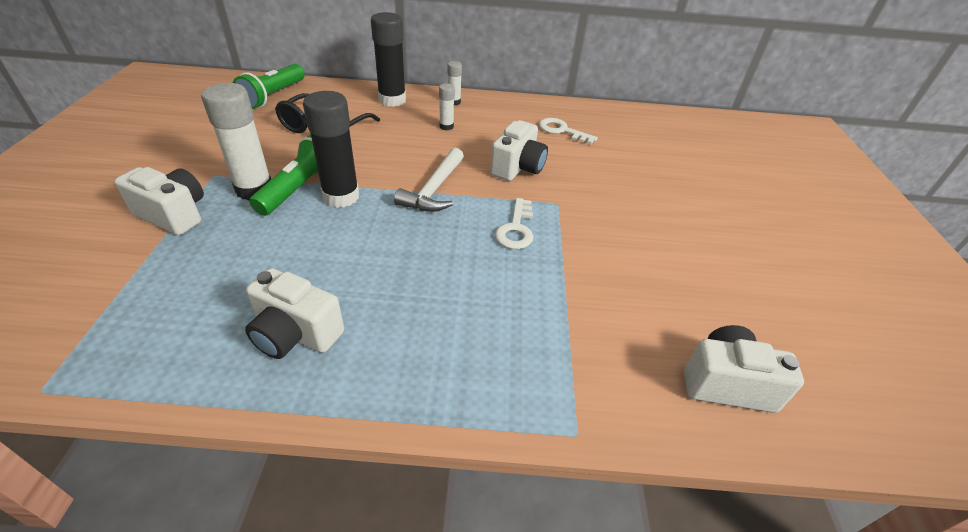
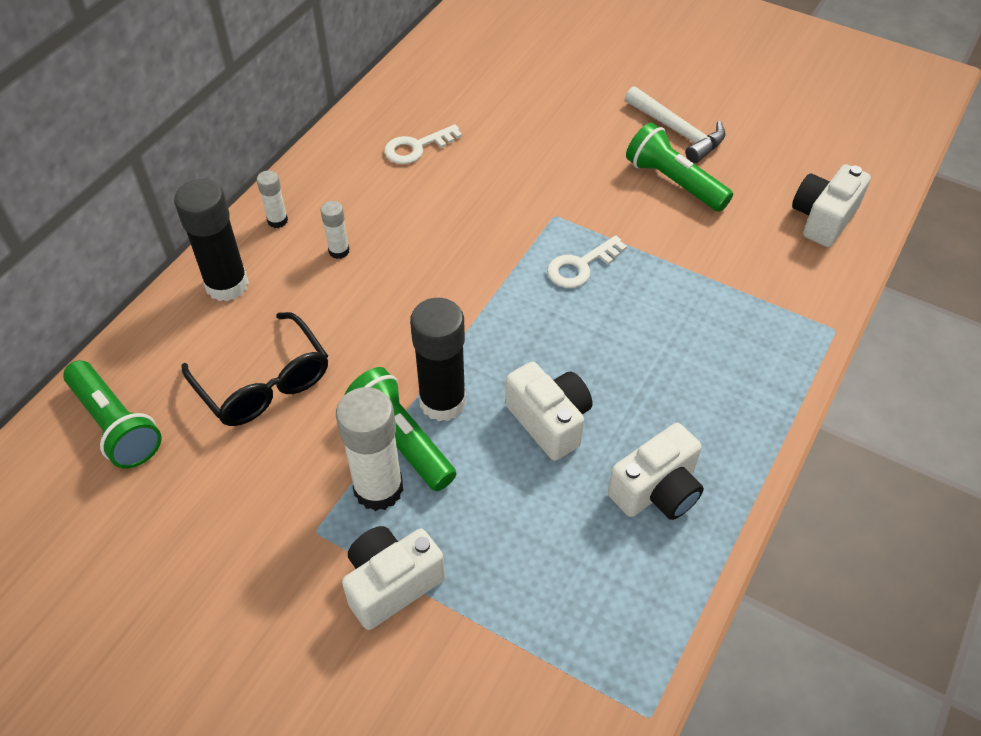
camera: 60 degrees left, 10 degrees up
(434, 190) = (475, 310): white hammer -> white hammer (678, 131)
(516, 229) = (581, 266): white key -> white key turned 105 degrees clockwise
(518, 168) = (472, 220): white camera -> white camera (549, 421)
(659, 258) = (673, 182): none -> green flashlight

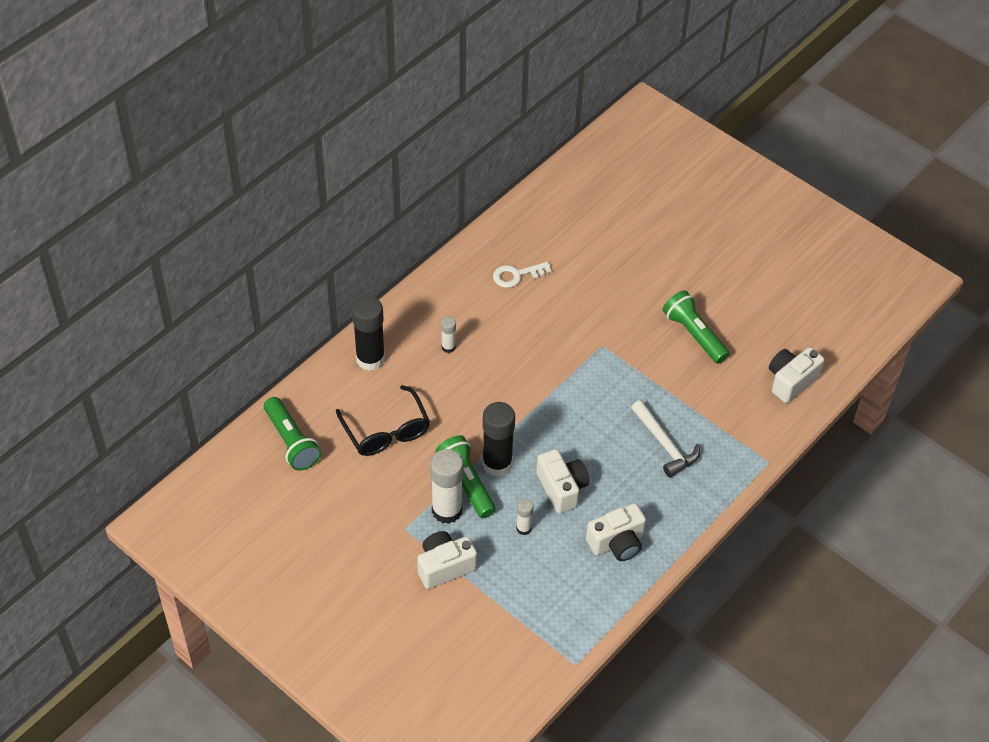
camera: 10 degrees right, 0 degrees up
(277, 221) = (410, 317): white glue stick -> white glue stick (523, 528)
(581, 266) = (610, 387): white key -> none
(678, 131) = (710, 294): white hammer -> white hammer (665, 445)

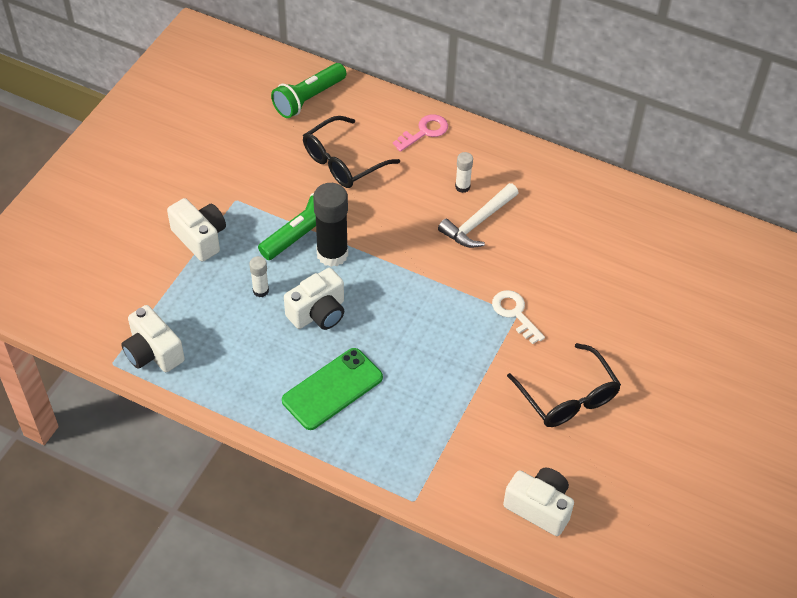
camera: 75 degrees right, 0 degrees up
(370, 359) = (424, 132): black glue stick -> pink key
(447, 510) = (265, 226): white glue stick -> none
(517, 275) = (580, 223): white key -> white key (515, 313)
(617, 543) = (264, 373): white camera -> white camera (153, 352)
(646, 495) = (332, 389): none -> green phone
(665, 445) = (404, 395): white hammer -> white hammer (478, 223)
(694, 334) = (568, 397): green flashlight -> black glasses

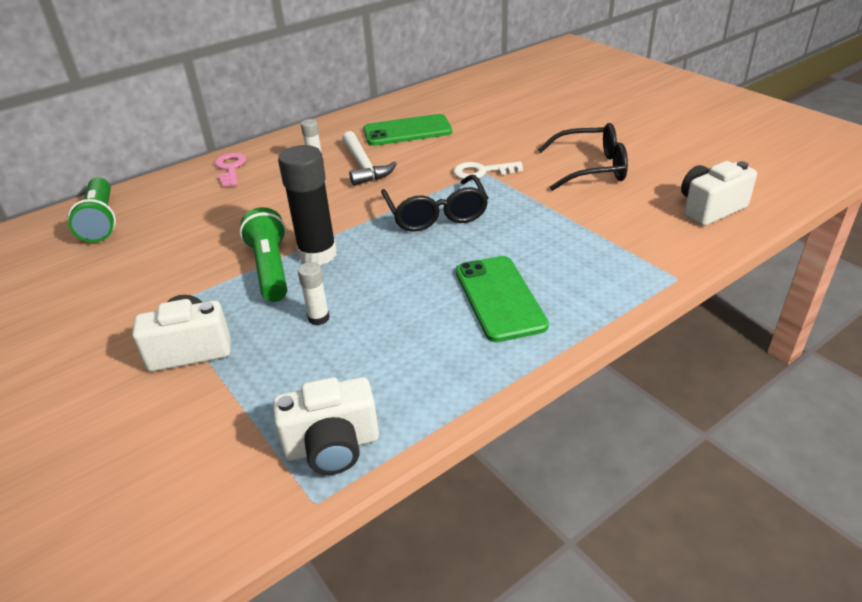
camera: 60 degrees left, 15 degrees down
(318, 313) = (387, 283): white camera -> none
(343, 162) = (208, 220): black glasses -> black glasses (436, 214)
(563, 226) = (407, 131): none -> green phone

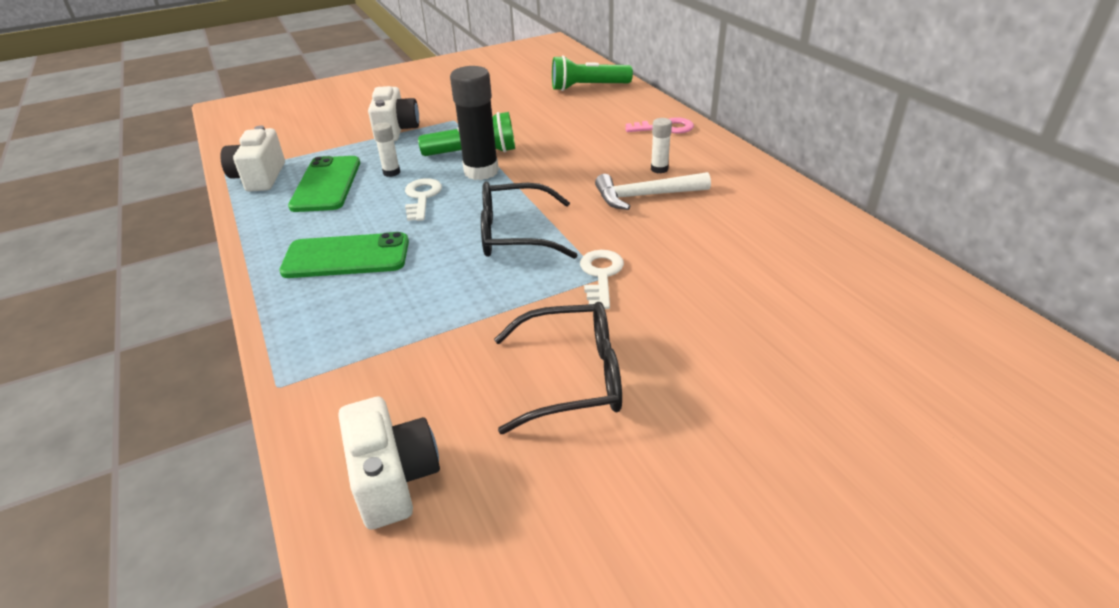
camera: 100 degrees right, 0 degrees up
(377, 280) = (422, 197): none -> white key
(407, 131) = (738, 229): green phone -> green phone (326, 184)
(591, 168) = (573, 378): black glasses -> black glasses turned 105 degrees counterclockwise

